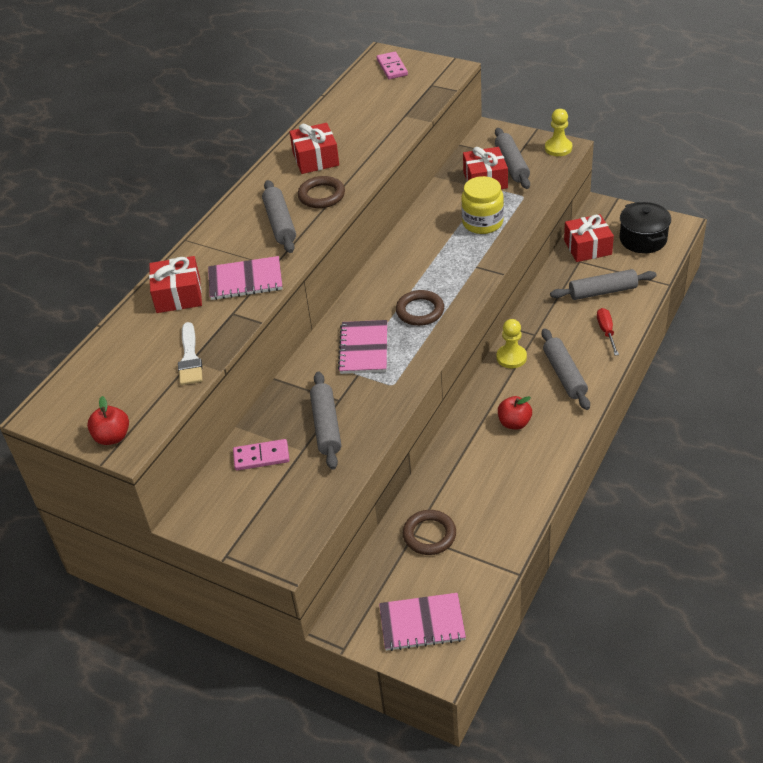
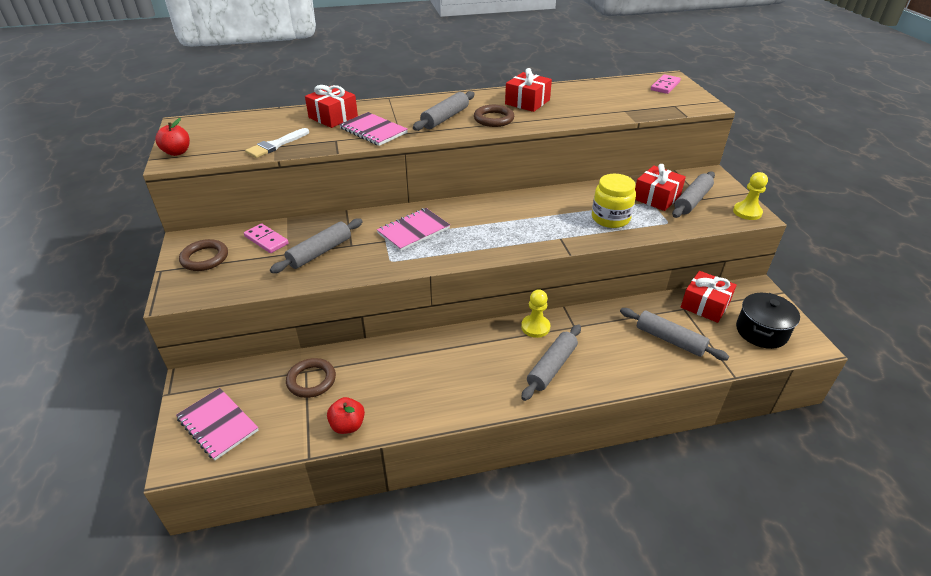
camera: 45 degrees right, 5 degrees down
(420, 311) = (480, 236): brown ring -> brown ring (205, 258)
(514, 423) = (469, 366): red apple -> red apple (347, 425)
(606, 331) = (629, 366): red screwdriver -> none

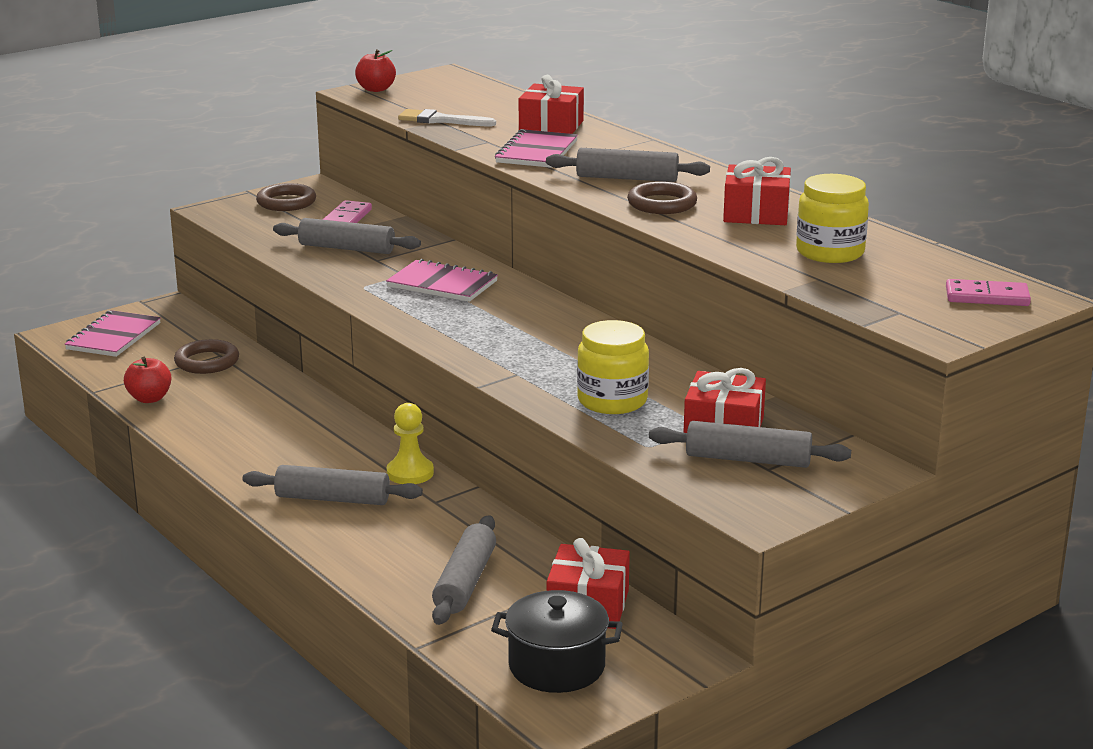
camera: 65 degrees right, 15 degrees down
(592, 100) = (830, 252): none -> yellow jar
(747, 212) = (762, 511): yellow pawn -> none

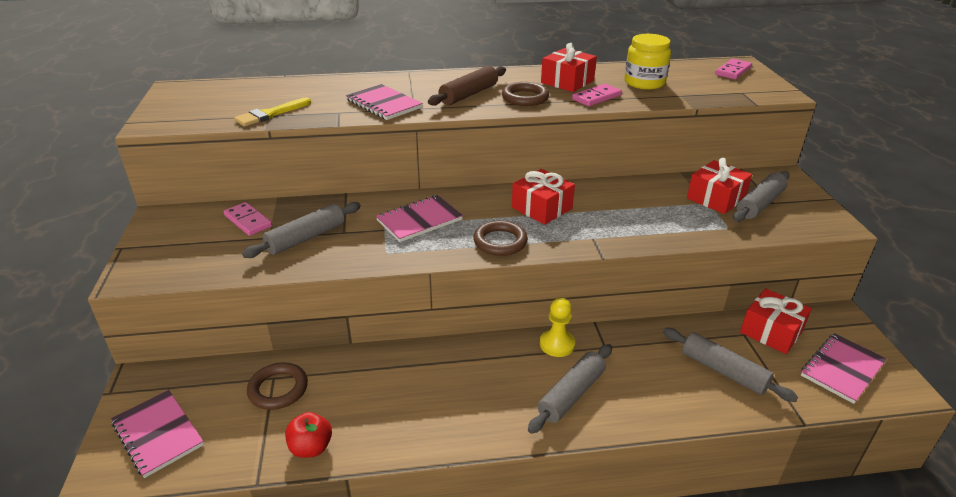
camera: 60 degrees left, 10 degrees up
(286, 202) = (174, 237): brown ring -> brown ring (500, 242)
(376, 89) = (159, 117): red apple -> none
(441, 120) = (270, 114): white brush -> yellow brush
(551, 126) = (341, 88): red gift -> red gift (541, 208)
(556, 666) = (842, 369): black pot -> pink notebook
(612, 401) = (657, 219): yellow jar -> none
(627, 178) = (469, 94): grey rolling pin -> brown rolling pin
(726, 236) = (596, 97): none -> pink domino

